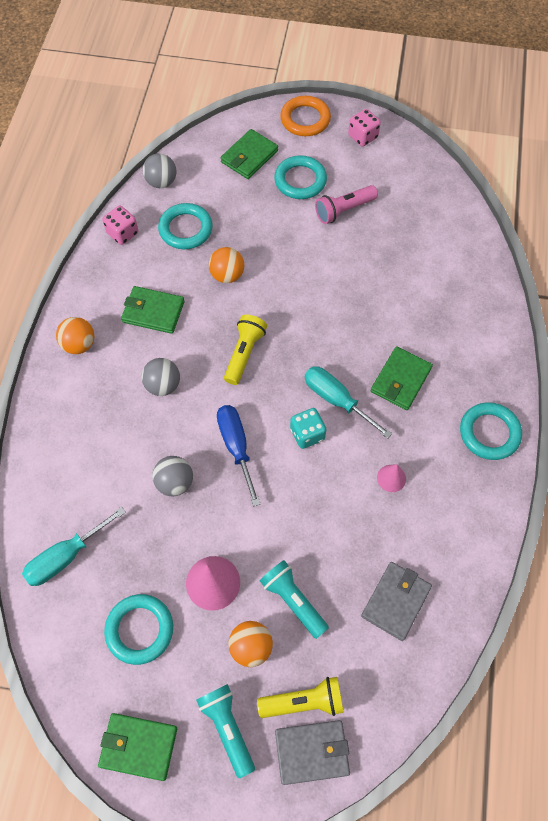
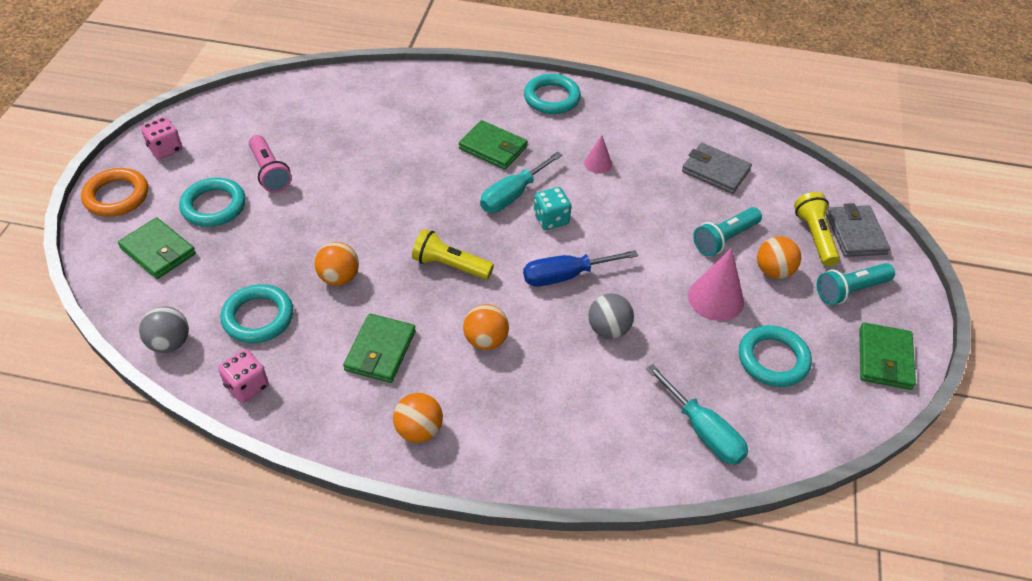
camera: 90 degrees left, 15 degrees down
(163, 385) = (486, 340): grey ball -> orange ball

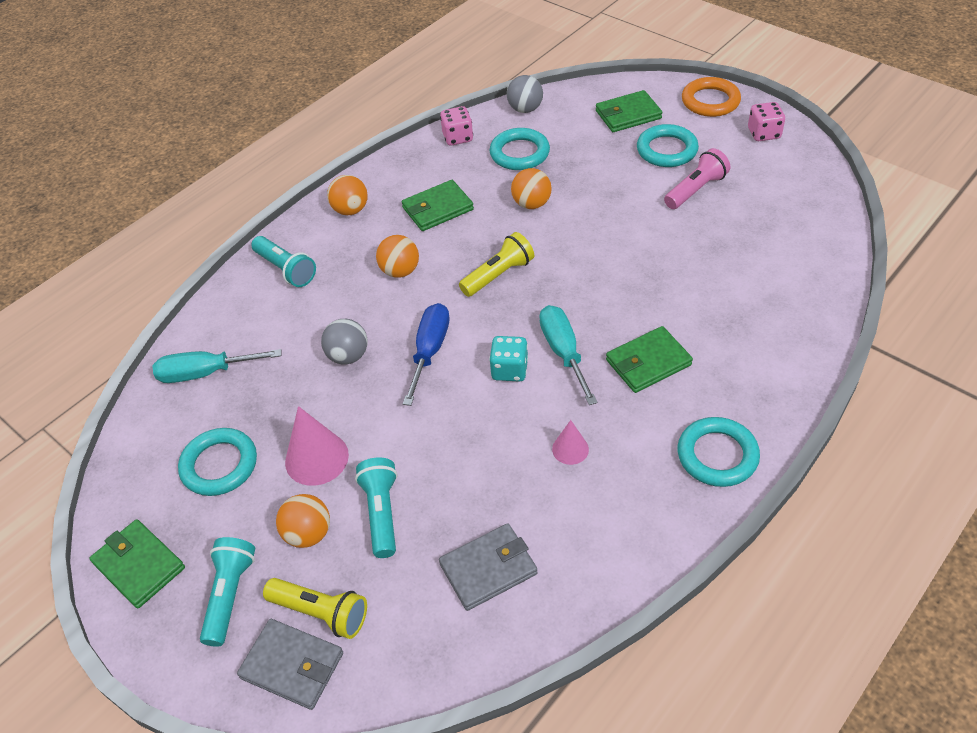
camera: 125 degrees right, 0 degrees up
(270, 172) = (695, 190): pink flashlight -> pink flashlight turned 135 degrees clockwise
(380, 351) = (437, 208): green wallet -> green wallet turned 75 degrees counterclockwise
(539, 442) = (286, 269): none -> turquoise flashlight

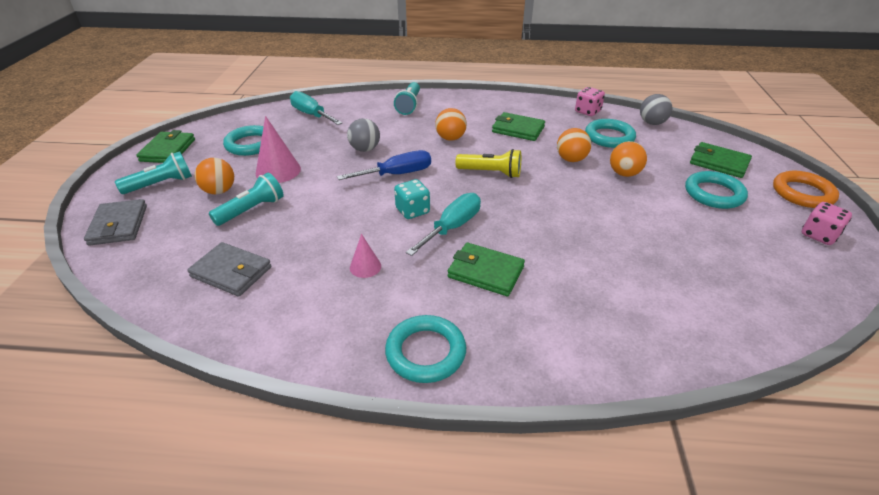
camera: 50 degrees right, 10 degrees down
(321, 613) = (162, 219): yellow flashlight -> none
(350, 210) = (478, 104): orange ball -> orange ball (624, 174)
(695, 190) = (695, 224): pink flashlight -> none

